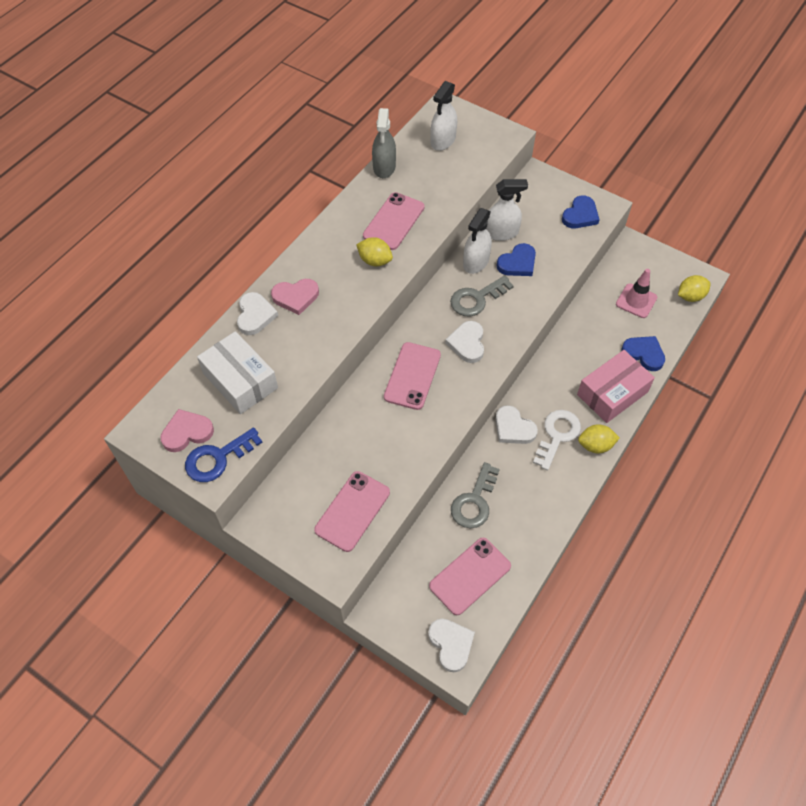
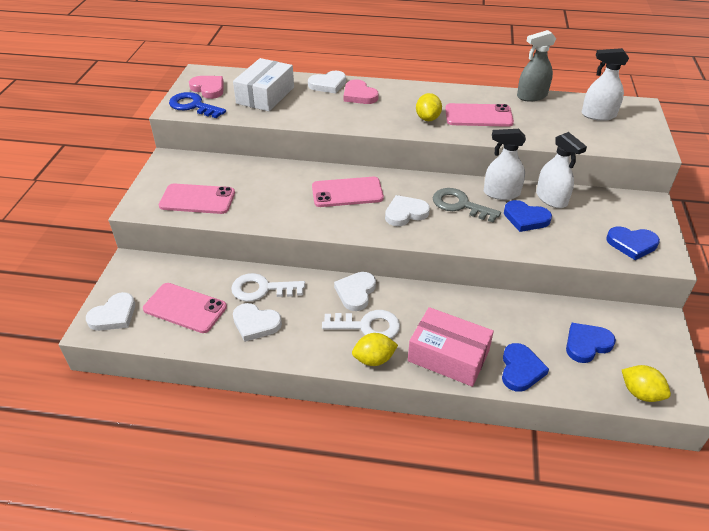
camera: 65 degrees right, 15 degrees down
(474, 501) = (262, 289): grey key -> white key
(517, 521) = (255, 324): none -> white heart
(595, 445) = (374, 359): yellow lemon -> yellow lemon turned 75 degrees counterclockwise
(636, 301) = (587, 344): pink traffic cone -> blue heart

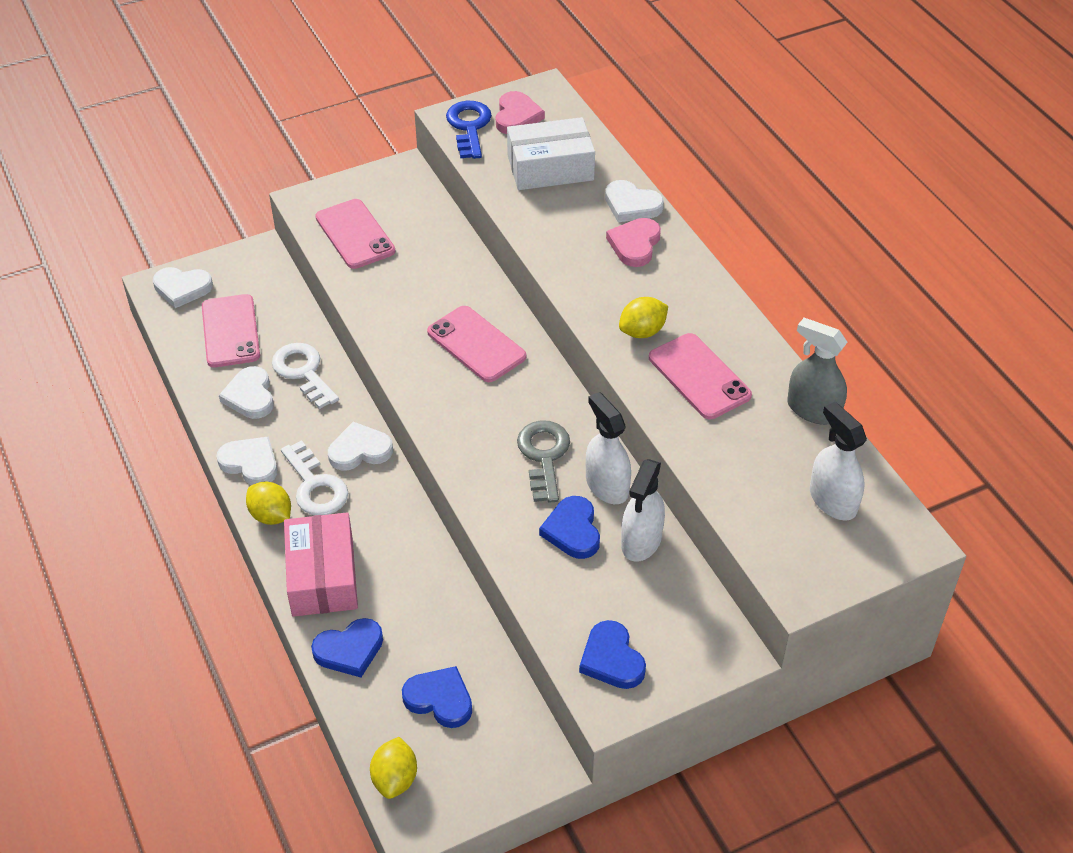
camera: 55 degrees right, 5 degrees up
(405, 213) = (482, 414): white heart -> white heart (250, 463)

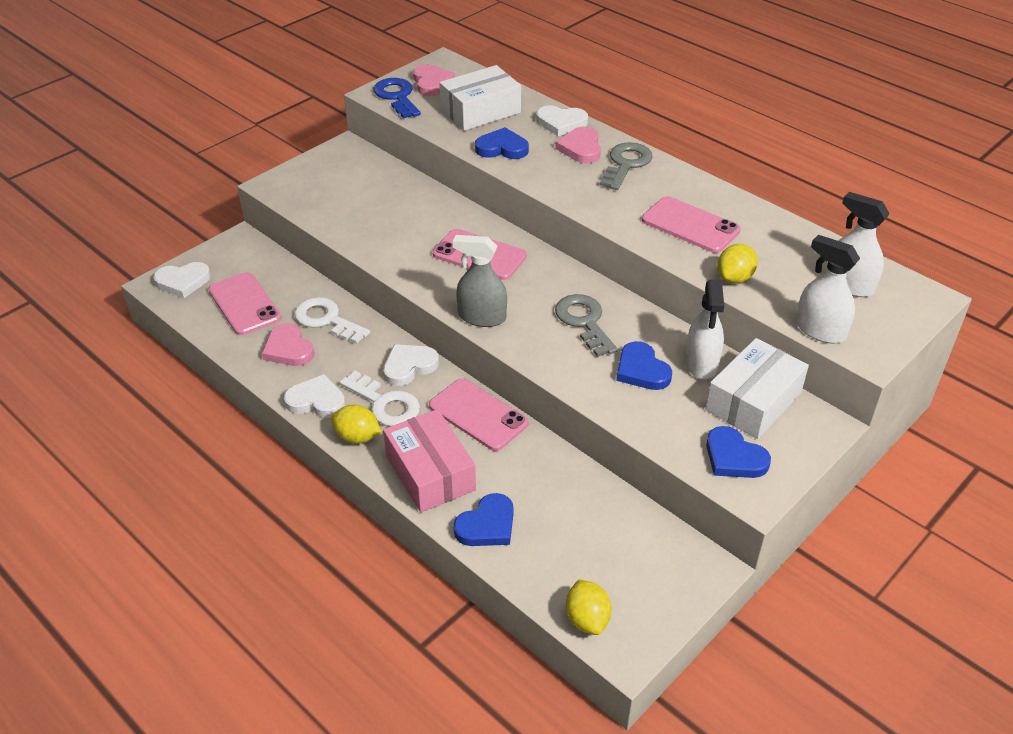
camera: 20 degrees left, 5 degrees down
(250, 396) = (288, 349): white heart -> pink heart
(355, 234) = (330, 199): pink phone -> pink phone (478, 415)
(440, 699) = (588, 541): blue heart -> blue heart (502, 148)
(607, 485) = (648, 330): white spray bottle -> white spray bottle (820, 330)
(642, 331) = (625, 205): yellow lemon -> yellow lemon (734, 278)
(671, 602) = (753, 401): none -> white box
(673, 278) = (626, 164): none -> grey key
(813, 410) = (791, 227): grey spray bottle -> grey spray bottle (482, 317)

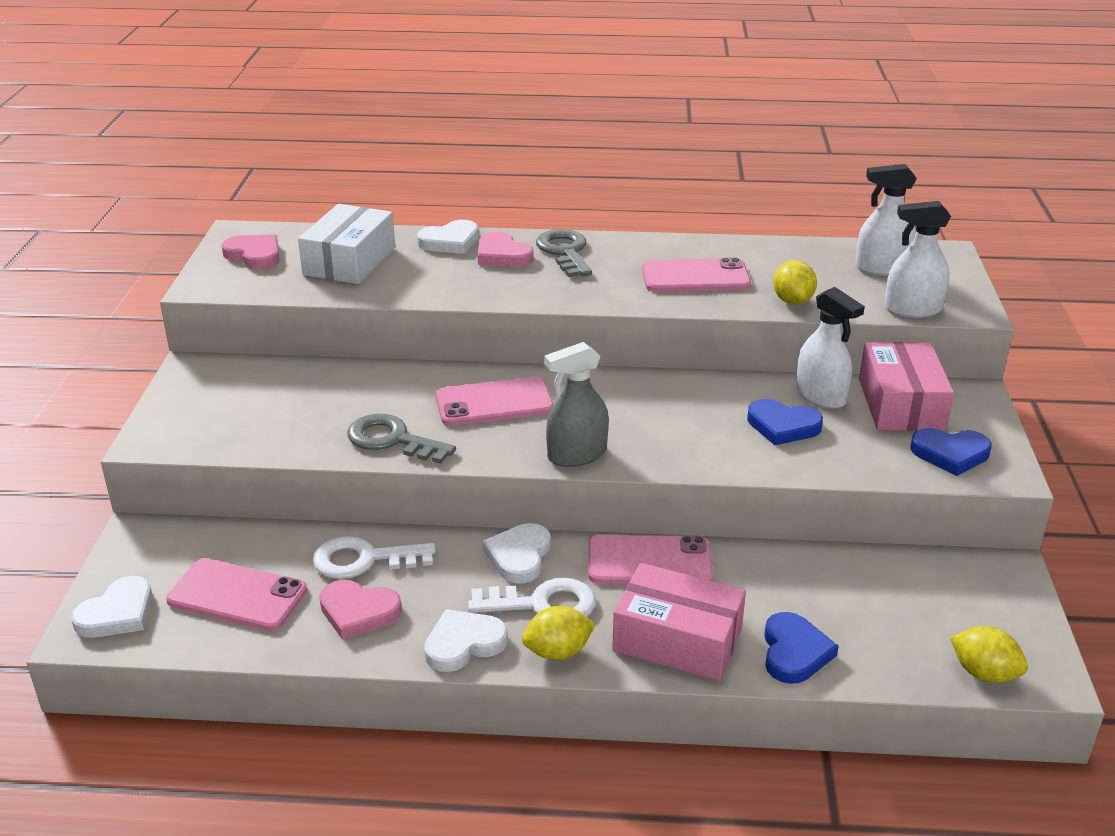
camera: 40 degrees left, 10 degrees down
(397, 96) = (232, 281): blue key -> none
(502, 148) = (423, 284): blue heart -> none
(584, 322) = (677, 412): grey key -> grey key (392, 440)
(753, 401) = (901, 404): white box -> pink box

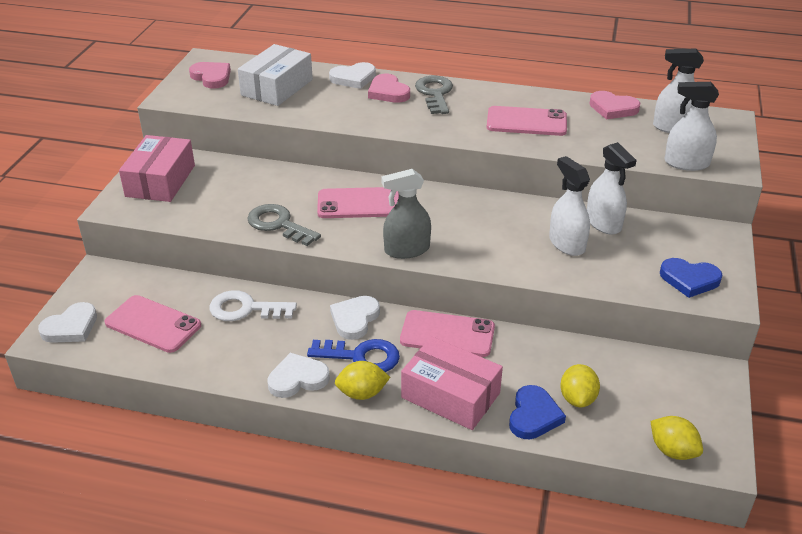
camera: 10 degrees right, 5 degrees up
(358, 612) = (231, 346): pink heart -> pink heart (613, 108)
(543, 604) = (361, 357): white key -> blue key
(782, 426) = (566, 244): blue heart -> white spray bottle
(792, 301) = (594, 148): yellow lemon -> yellow lemon (577, 398)
(901, 404) = (664, 236): pink box -> pink box (160, 181)

